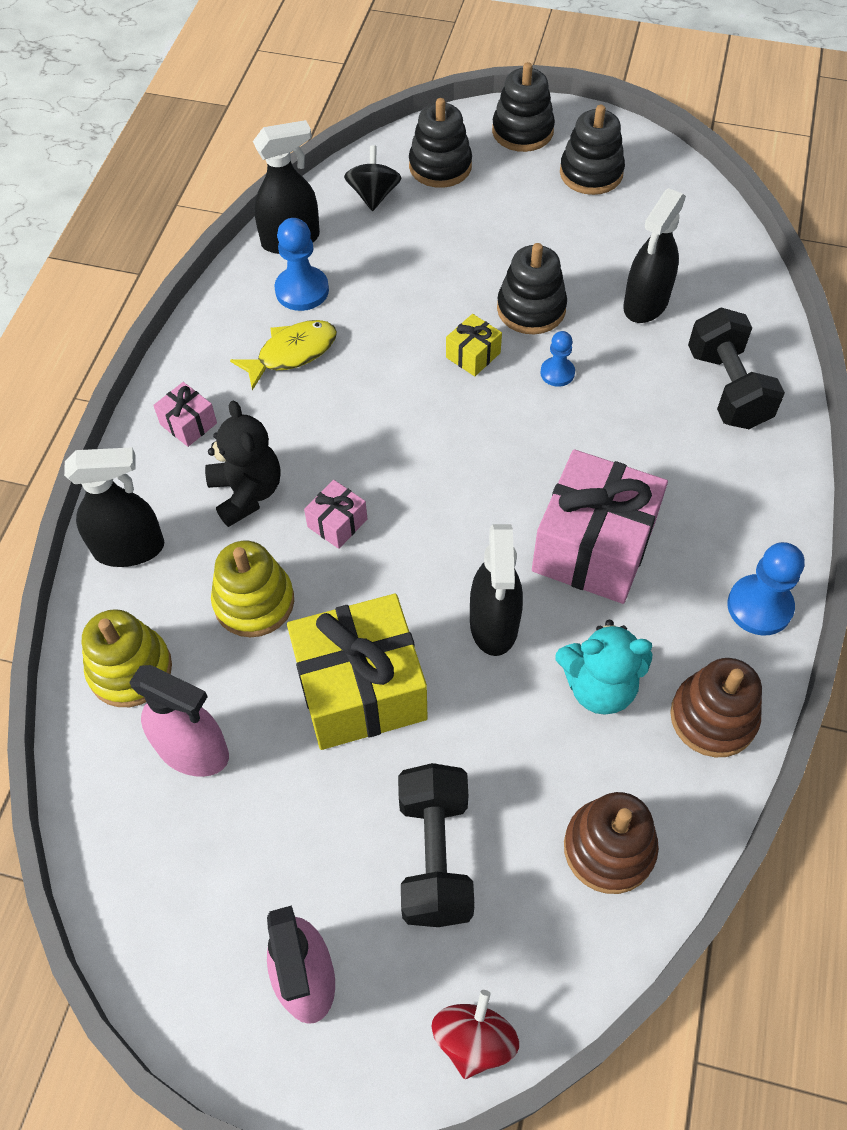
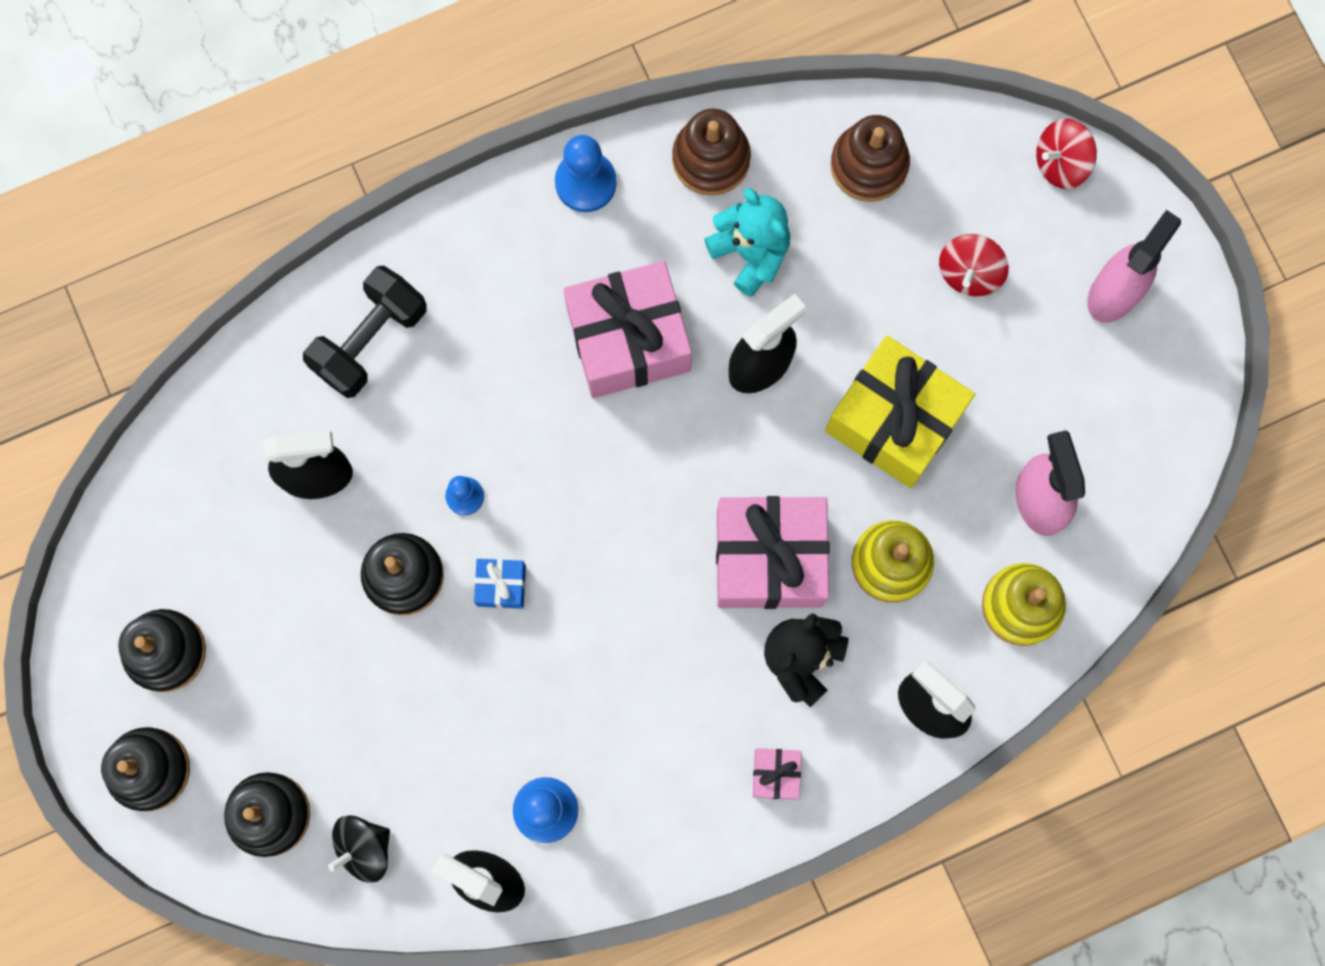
camera: 130 degrees left, 20 degrees up
(292, 353) = (627, 752): yellow fish -> none
(337, 523) = (769, 558): pink gift -> pink gift, size x2.26
(435, 855) = (969, 273): black dumbbell -> red spinning top
(473, 355) = (501, 586): yellow gift -> blue gift

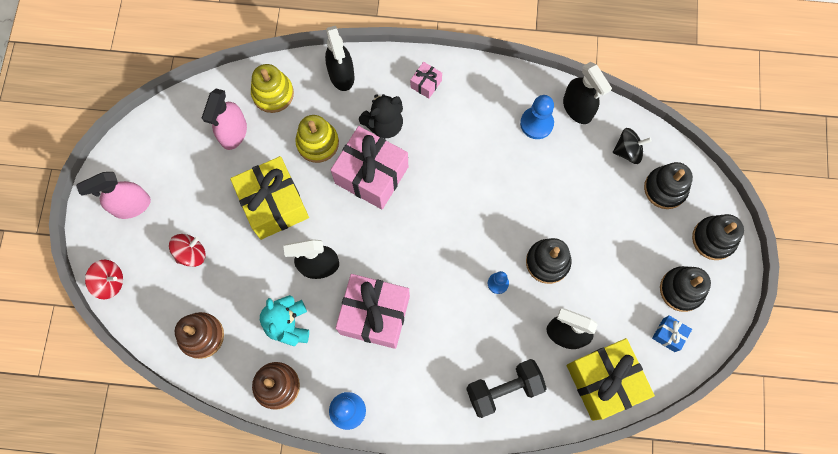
camera: 150 degrees left, 5 degrees down
(223, 437) = (604, 381): none -> yellow gift
(501, 586) = (503, 231): blue gift -> blue gift (668, 335)

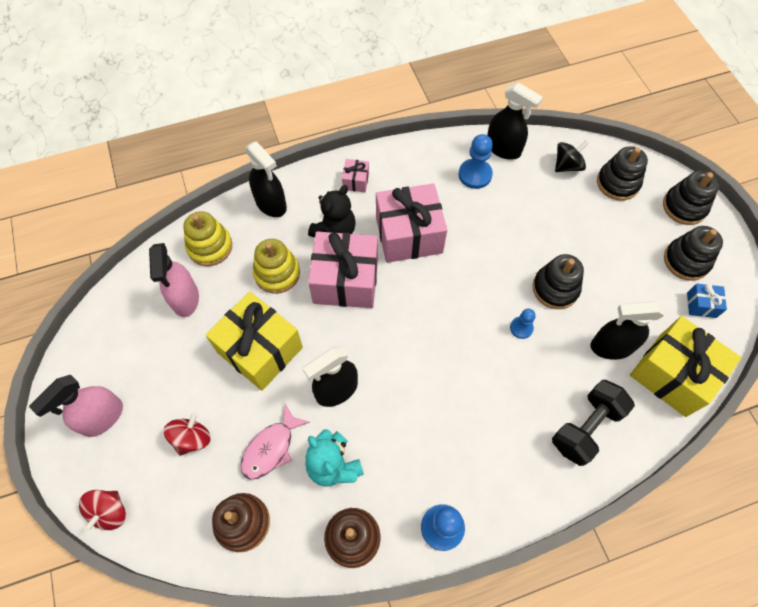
camera: 25 degrees left, 10 degrees down
(110, 282) = (110, 512): red spinning top -> red spinning top turned 120 degrees clockwise
(247, 289) = (271, 448): none -> pink fish
(374, 315) = (418, 413): pink gift -> pink gift (409, 235)

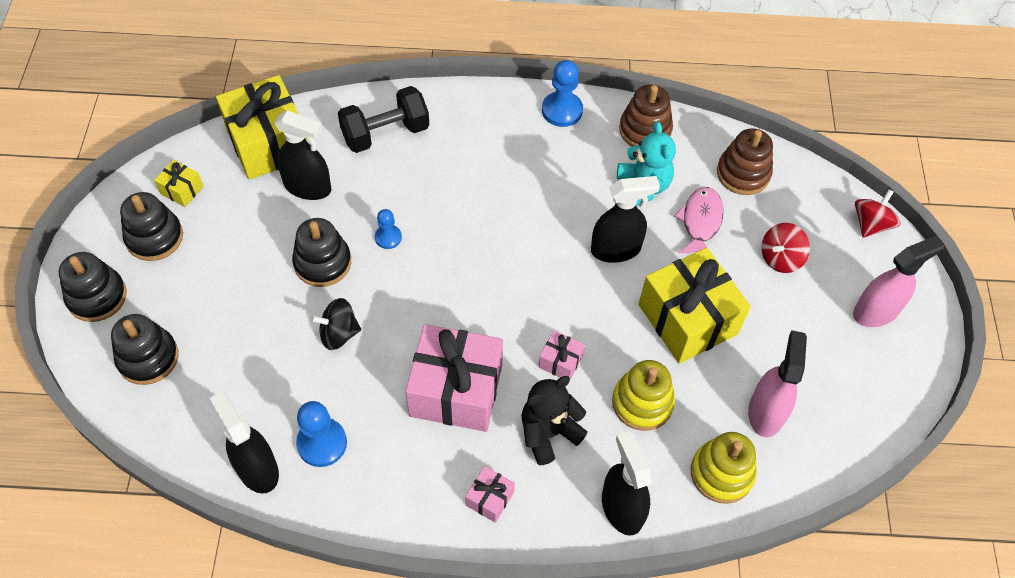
camera: 160 degrees left, 5 degrees down
(271, 448) = (700, 222): pink fish -> pink fish turned 45 degrees counterclockwise
(345, 281) = (560, 361): pink gift -> pink gift, size x0.44
(567, 166) = (191, 408): black spinning top -> black spinning top (339, 333)
(701, 305) = (182, 190): blue gift -> yellow gift

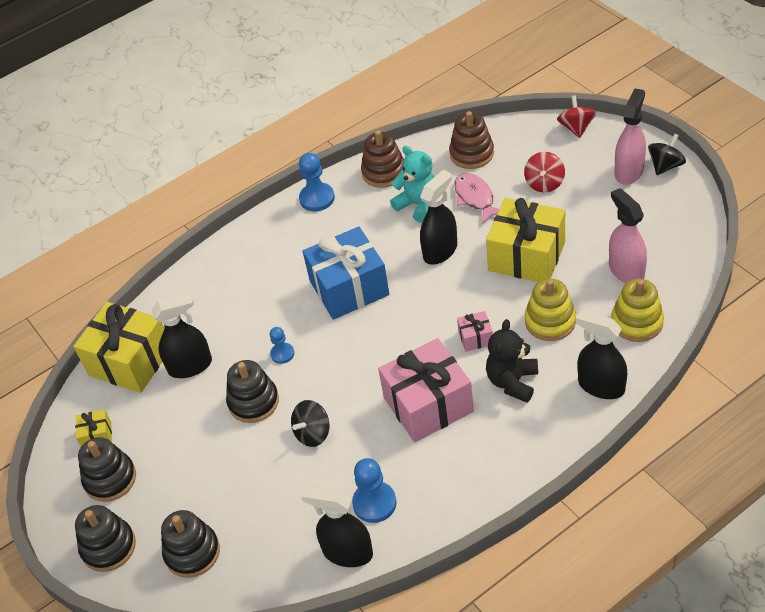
camera: 30 degrees left, 10 degrees down
(385, 133) = (210, 295): black dumbbell -> none
(489, 498) = (517, 446): pink gift -> none
(502, 221) = (349, 288): none -> blue gift
(919, 335) = (665, 166): none -> black spinning top

